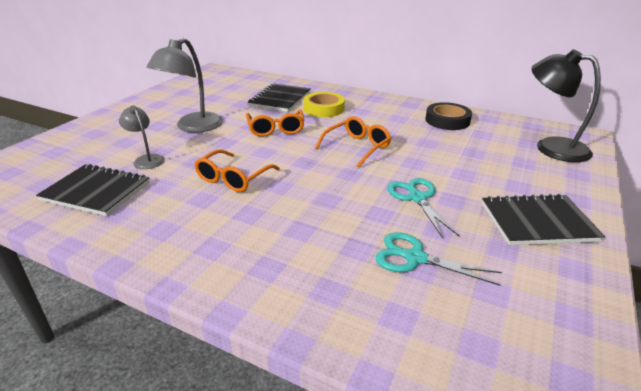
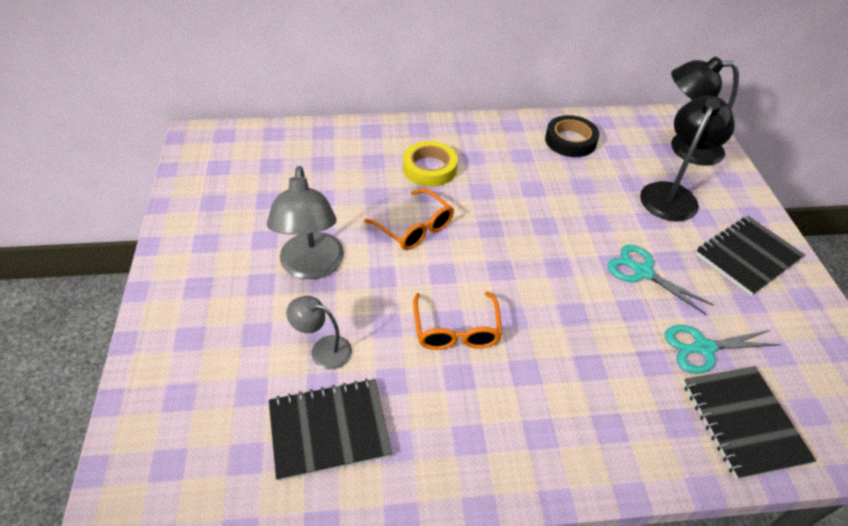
camera: 35 degrees left, 15 degrees up
(280, 99) = (361, 169): black notebook -> black notebook (743, 422)
(357, 147) = (527, 222): orange glasses -> none
(504, 167) = (672, 194): none -> black lamp

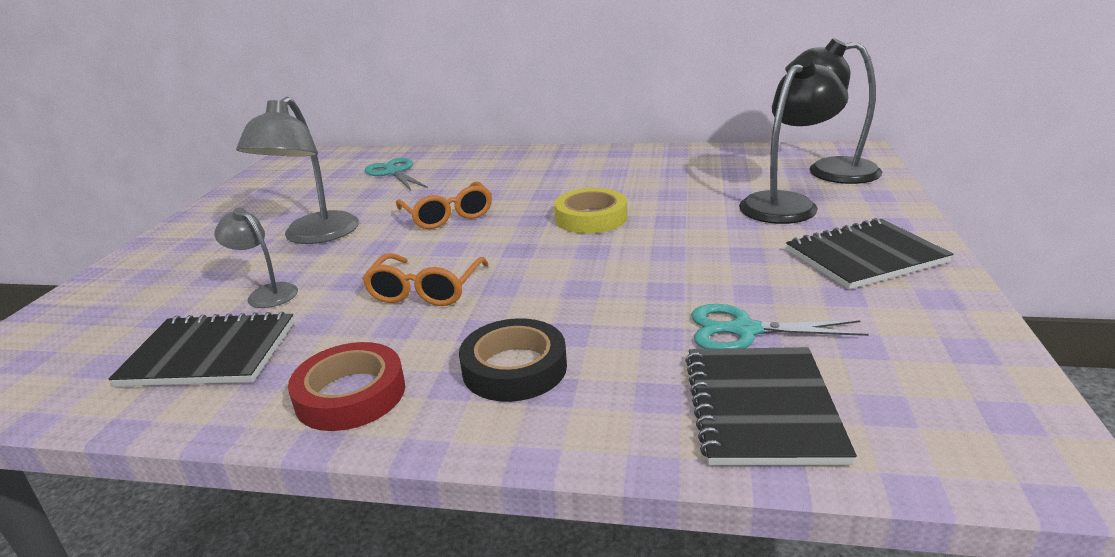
camera: 20 degrees right, 20 degrees down
(429, 168) = (501, 178): yellow tape -> yellow tape (591, 218)
(473, 456) = (350, 394): none -> red tape
(570, 141) = (681, 163): black tape -> black tape (514, 368)
(642, 272) = (700, 260): turquoise scissors -> turquoise scissors (394, 172)

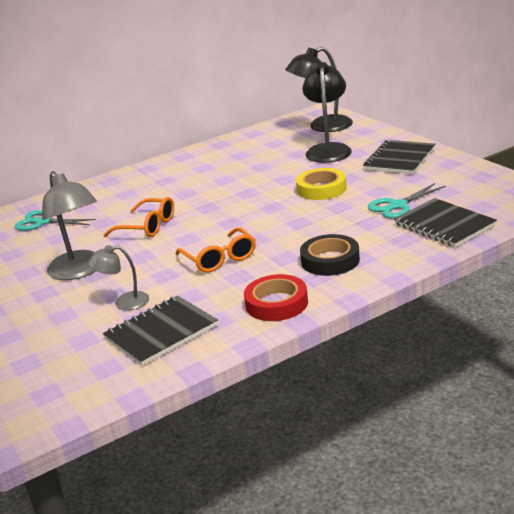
camera: 40 degrees left, 0 degrees up
(591, 218) = (239, 194): yellow tape -> yellow tape (321, 189)

